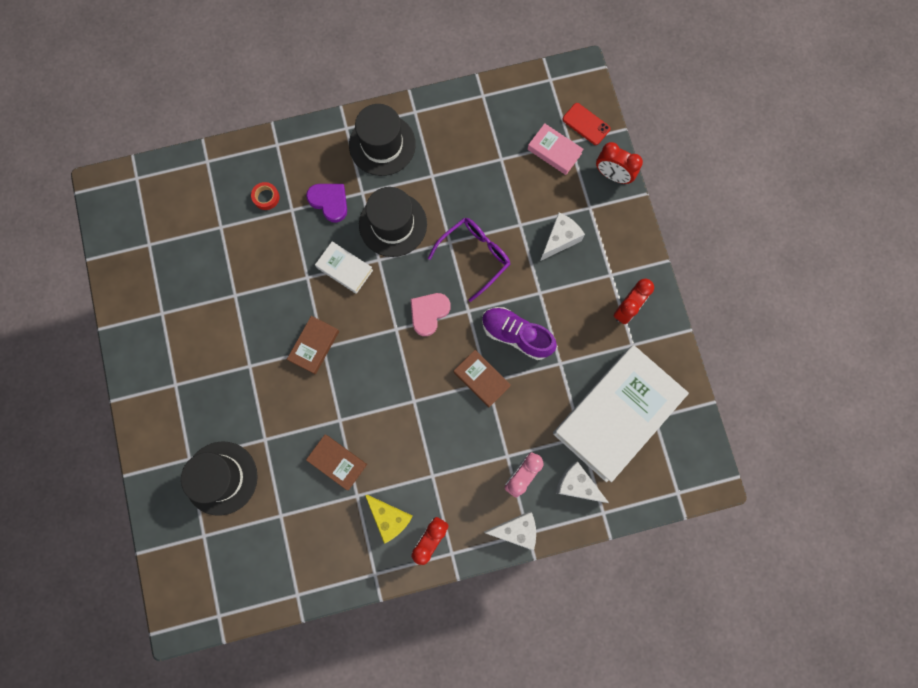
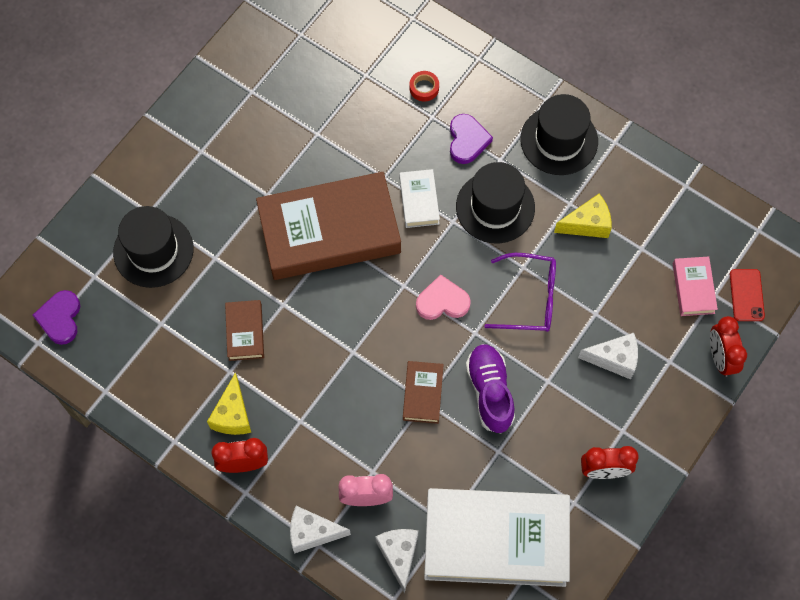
camera: 50 degrees right, 10 degrees down
(214, 585) = (60, 318): none -> purple heart
(314, 346) = (329, 231): brown book -> brown book, size x2.31
(455, 177) = (587, 224): none -> yellow cheese
(516, 530) = (312, 533): white cheese -> white cheese turned 135 degrees clockwise

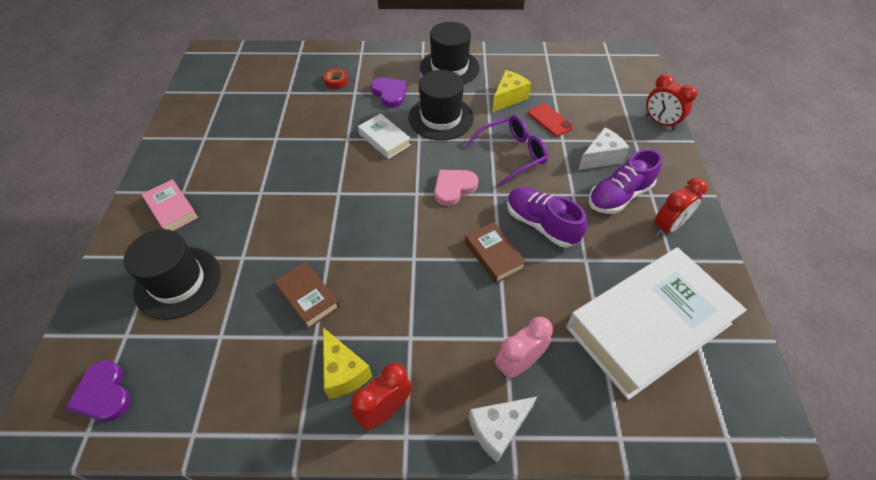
camera: 35 degrees left, 15 degrees down
(329, 231) = (330, 190): brown book -> none
(399, 555) = (588, 393): white cheese -> none
(590, 411) = (619, 196): none -> purple shoe
(693, 288) = (605, 97): pink book -> pink book (172, 209)
(746, 295) = (637, 85): red phone -> red phone (550, 120)

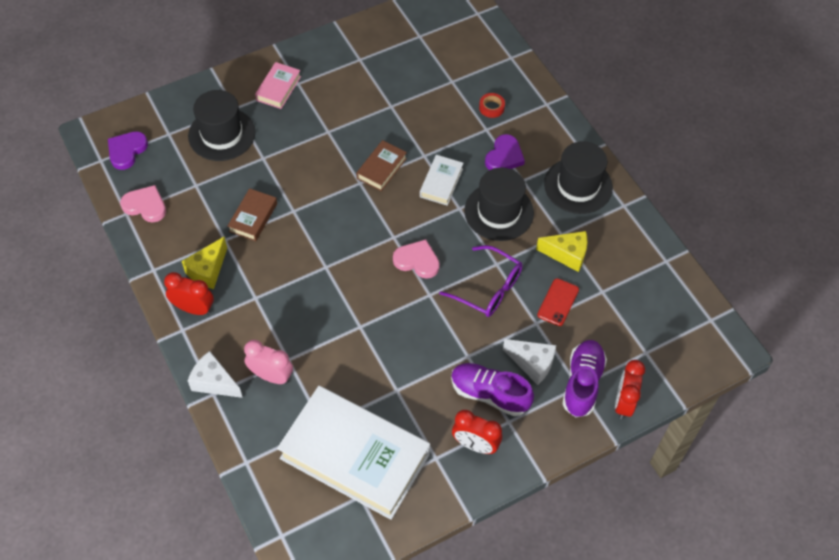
camera: 60 degrees right, 5 degrees up
(201, 405) = (145, 206): none -> pink heart
(493, 255) = (361, 320): brown book -> brown book (381, 168)
(541, 224) = (416, 343): purple shoe -> purple shoe (582, 383)

